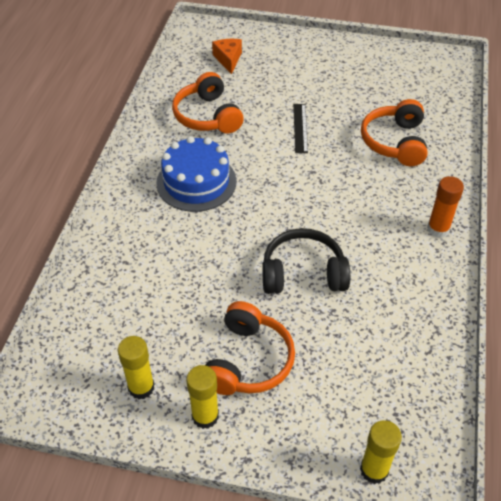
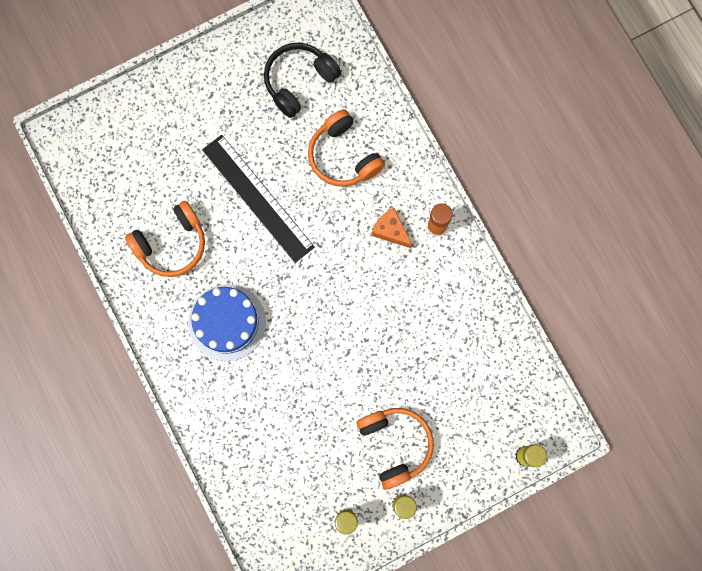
camera: 40 degrees left, 30 degrees up
(207, 116) = (171, 244): orange headphones -> orange headphones turned 60 degrees counterclockwise
(228, 59) = (127, 159): orange cheese -> orange cheese (390, 230)
(300, 128) = (257, 198): black ruler -> black ruler, size x2.00
(303, 273) = (374, 345): black headphones -> black headphones (299, 81)

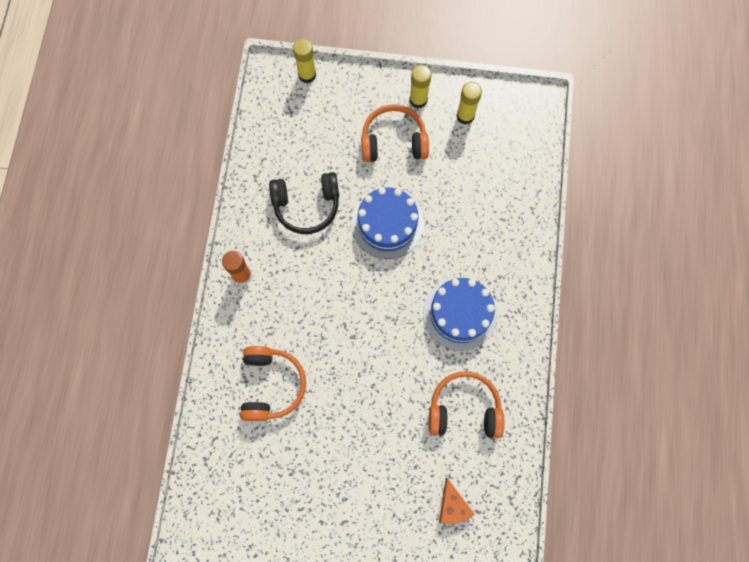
camera: 145 degrees left, 5 degrees down
(257, 198) = (367, 399): black ruler -> none
(299, 81) = (259, 479): black headphones -> black headphones (307, 206)
(345, 359) = (387, 224): none -> blue cake
(390, 230) = (280, 297): orange cheese -> orange cheese (452, 506)
(395, 444) = (393, 141): orange headphones -> orange headphones turned 75 degrees clockwise

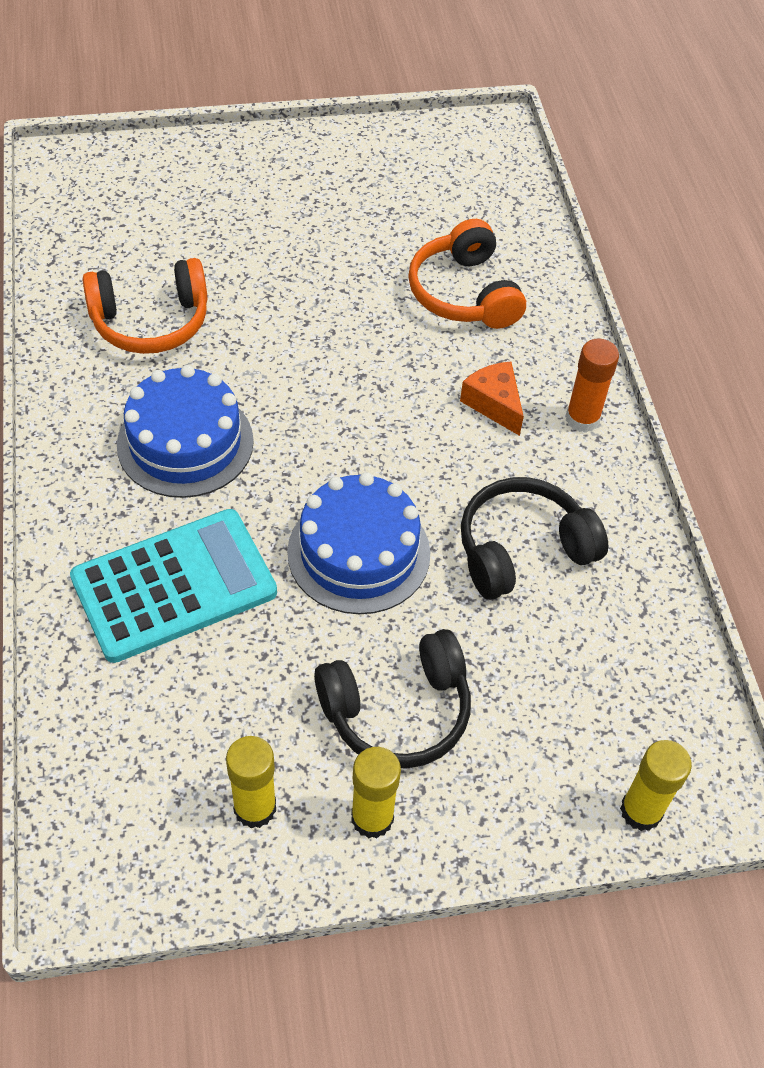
camera: 160 degrees right, 20 degrees down
(393, 141) = (397, 711): orange headphones -> black headphones
(452, 506) = (146, 217): orange cheese -> orange cheese (494, 404)
(480, 229) = (174, 585): none -> turquoise calculator

